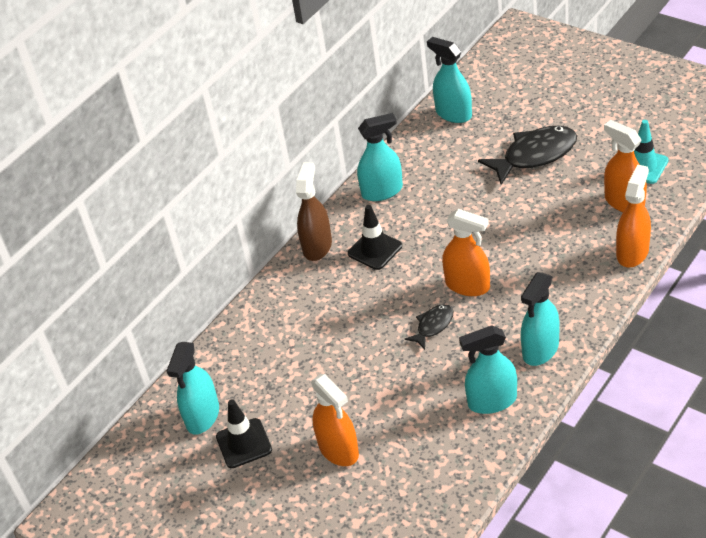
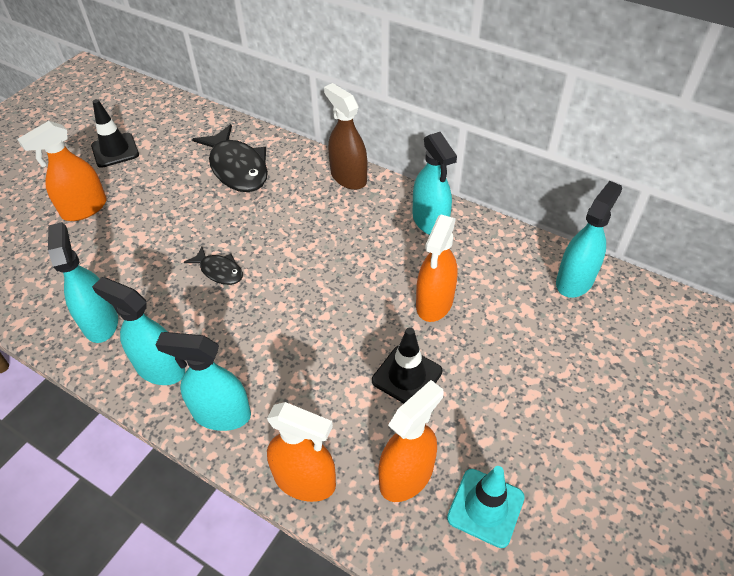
camera: 80 degrees right, 5 degrees up
(202, 416) = (153, 125): turquoise spray bottle -> turquoise spray bottle (221, 414)
(317, 246) = (348, 177): brown spray bottle -> brown spray bottle turned 135 degrees counterclockwise
(375, 250) = (338, 220): black traffic cone -> black traffic cone (407, 376)
(467, 285) = (273, 299): orange spray bottle -> orange spray bottle (434, 303)
(535, 155) = (501, 368): black fish -> black fish (237, 168)

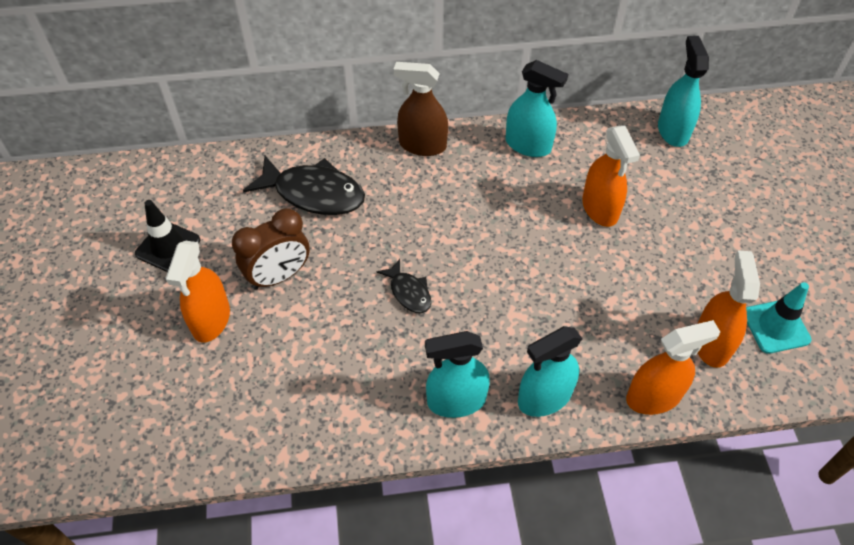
camera: 40 degrees left, 5 degrees up
(100, 322) = (360, 403): turquoise spray bottle -> none
(153, 207) = (279, 276): none -> brown clock
(219, 271) = (409, 292): black fish -> black fish turned 60 degrees clockwise
(407, 376) = (639, 276): black traffic cone -> none

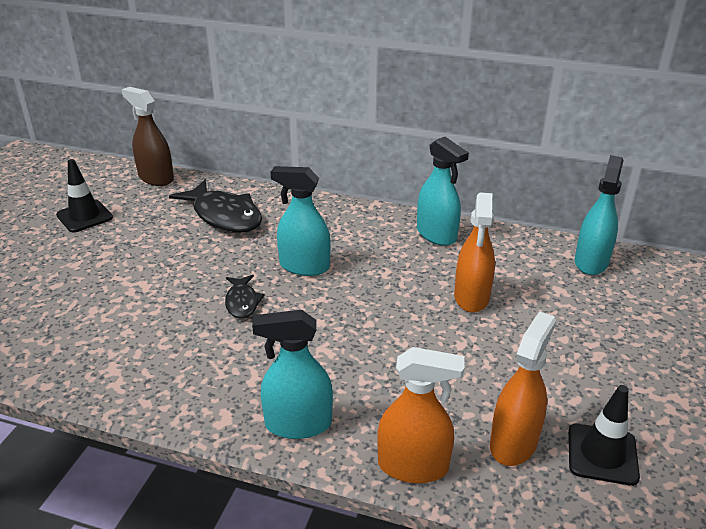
camera: 25 degrees right, 20 degrees down
(211, 320) = (69, 269): orange spray bottle -> none
(279, 276) = (147, 258): brown clock -> none
(422, 145) = (341, 210): brown spray bottle -> brown spray bottle (156, 178)
(456, 401) = (212, 395): turquoise spray bottle -> turquoise spray bottle (304, 266)
(776, 326) = (602, 454): turquoise traffic cone -> black traffic cone

